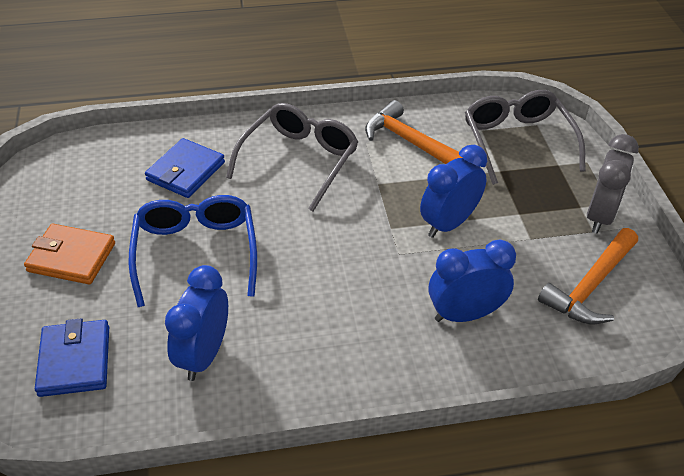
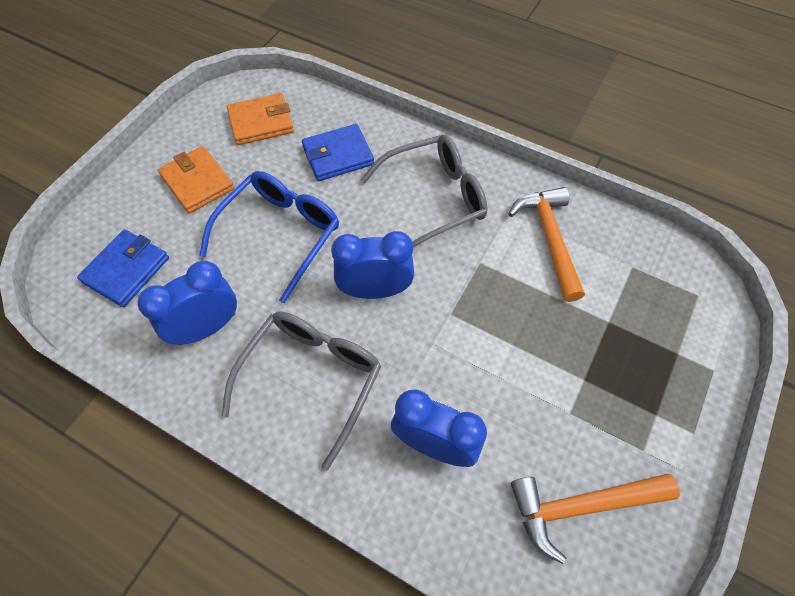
camera: 40 degrees right, 15 degrees up
(85, 182) = (261, 122): none -> orange wallet
(448, 224) = (505, 344): blue clock -> blue clock (375, 290)
(517, 141) = (657, 301): grey glasses -> grey glasses (311, 379)
(600, 216) = (667, 439): grey clock -> none

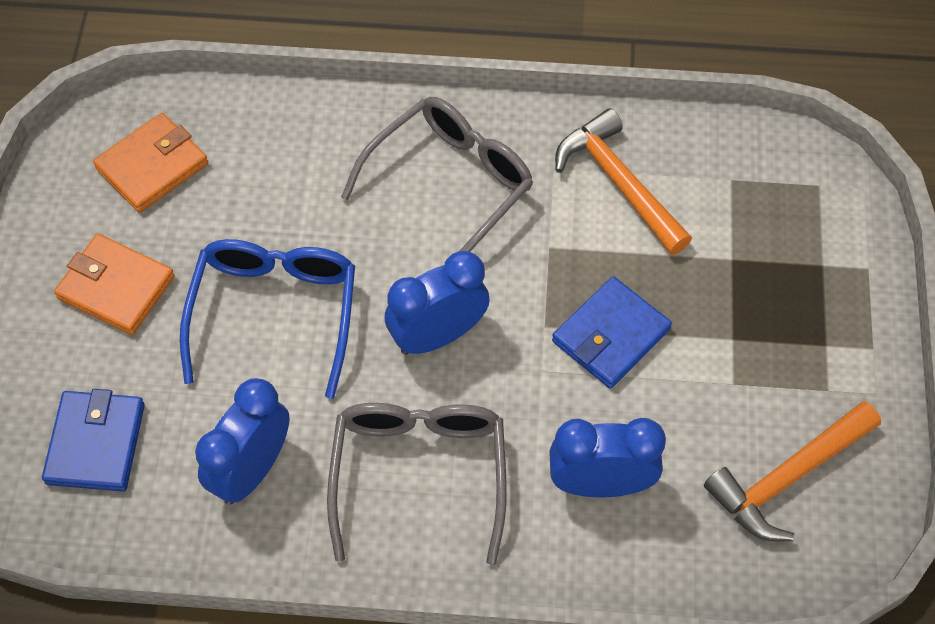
camera: 25 degrees left, 0 degrees up
(338, 155) = (289, 174): blue wallet -> blue wallet (610, 335)

